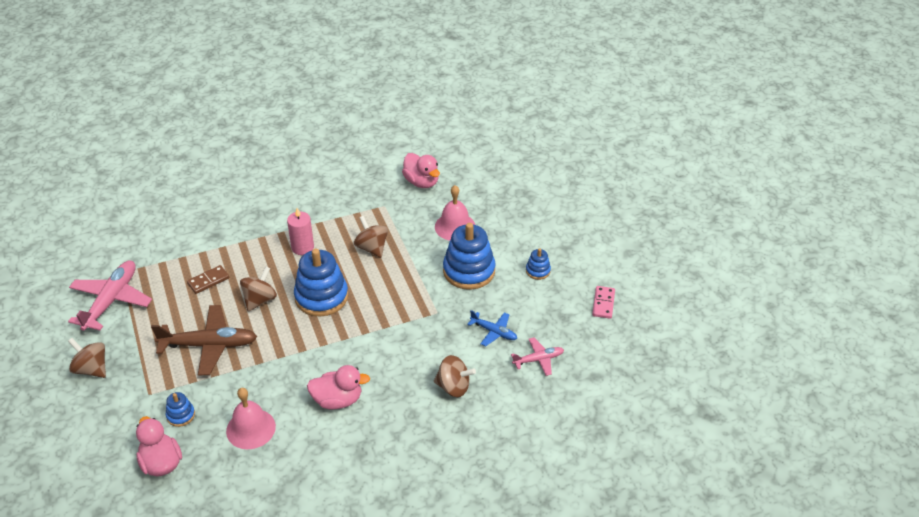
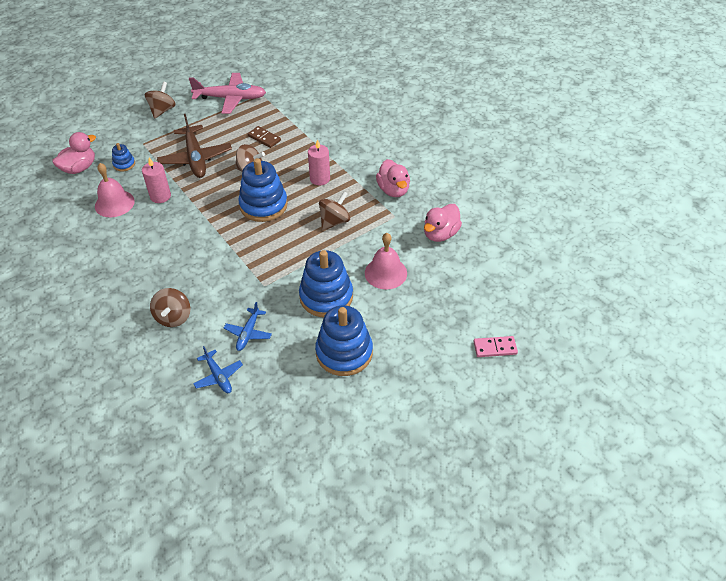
camera: 75 degrees right, 5 degrees up
(260, 383) = (160, 196): none -> pink candle
(338, 400) = (149, 245): pink duck -> pink duck (393, 190)
(538, 271) = (344, 353): blue stacking toy -> blue stacking toy, size x2.10
(538, 359) = (218, 376): pink plane -> blue plane
(603, 303) = (312, 421): pink domino -> pink domino (495, 348)

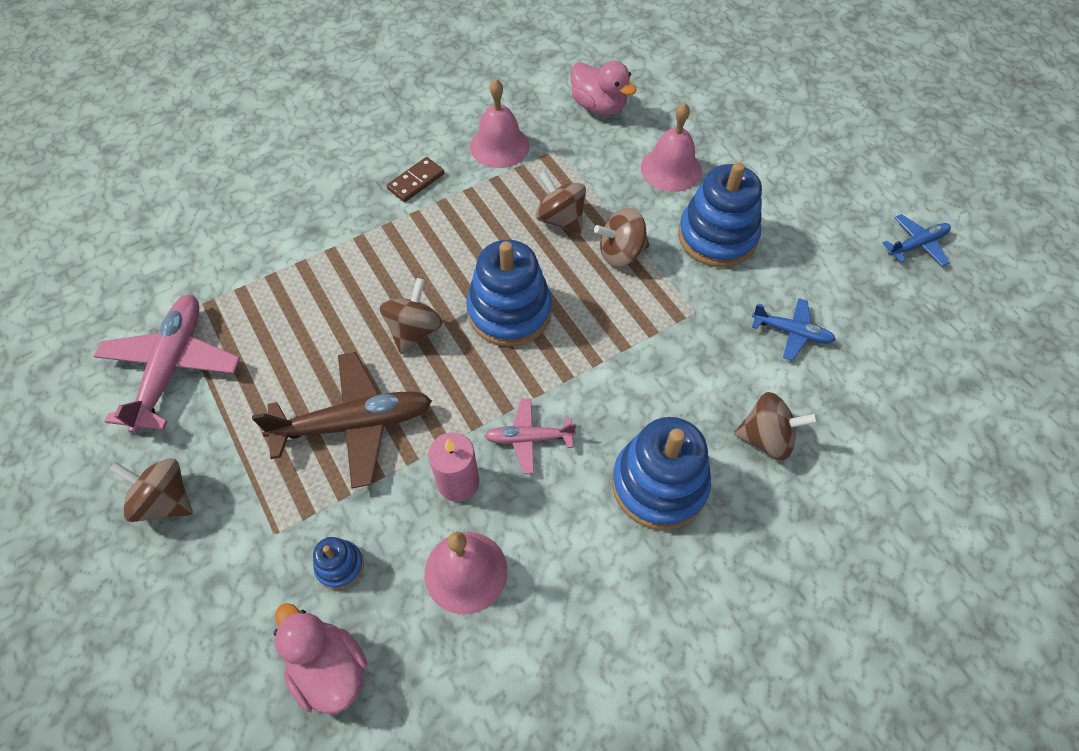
camera: 85 degrees left, 10 degrees up
(182, 219) = (529, 438): none -> pink plane
(218, 376) = (875, 369): blue plane -> blue plane (916, 245)
(264, 138) = (323, 309): brown domino -> brown domino (416, 181)
(309, 250) = (620, 253): none -> brown spinning top
(320, 179) = (455, 232): pink candle -> none
(344, 353) = (816, 222): blue stacking toy -> blue stacking toy (659, 484)
(393, 190) = (499, 146): pink duck -> pink bell
(495, 348) = (794, 83): pink domino -> none

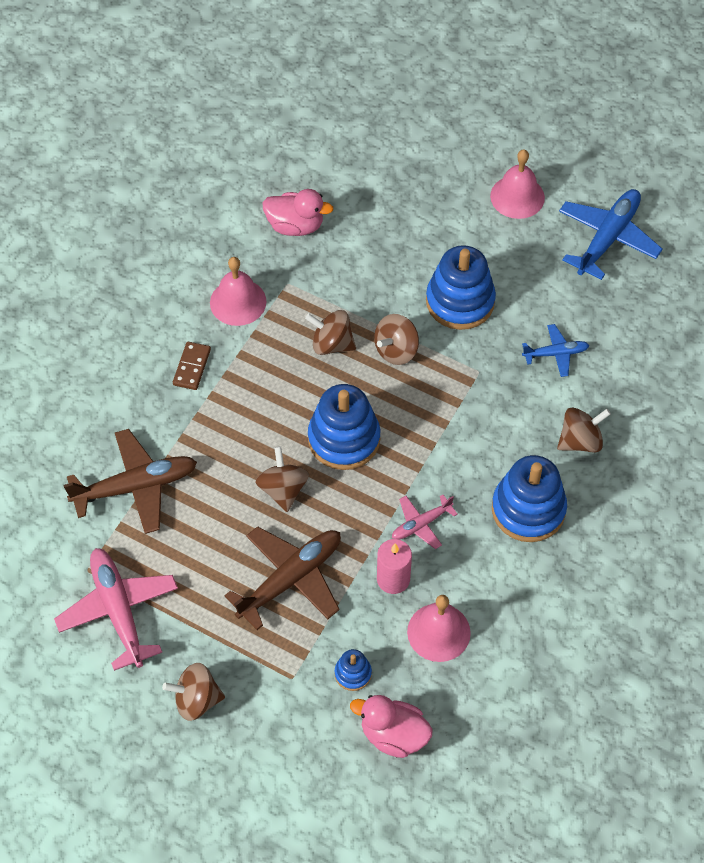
camera: 30 degrees left, 0 degrees up
(282, 260) = (135, 487): none -> brown plane
(671, 169) = (390, 258): pink bell -> pink bell (517, 196)
(916, 245) = (607, 238): blue plane -> blue plane, size x1.85

